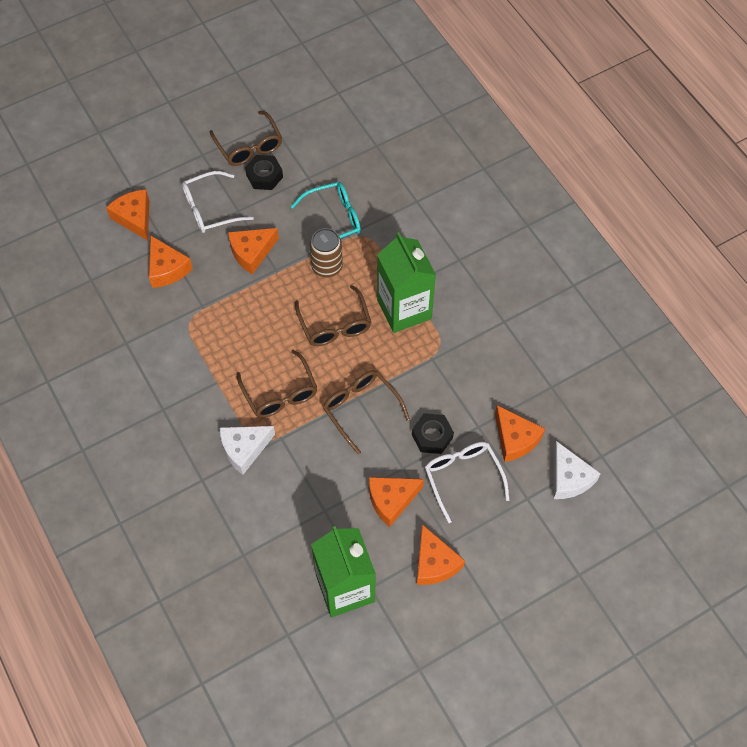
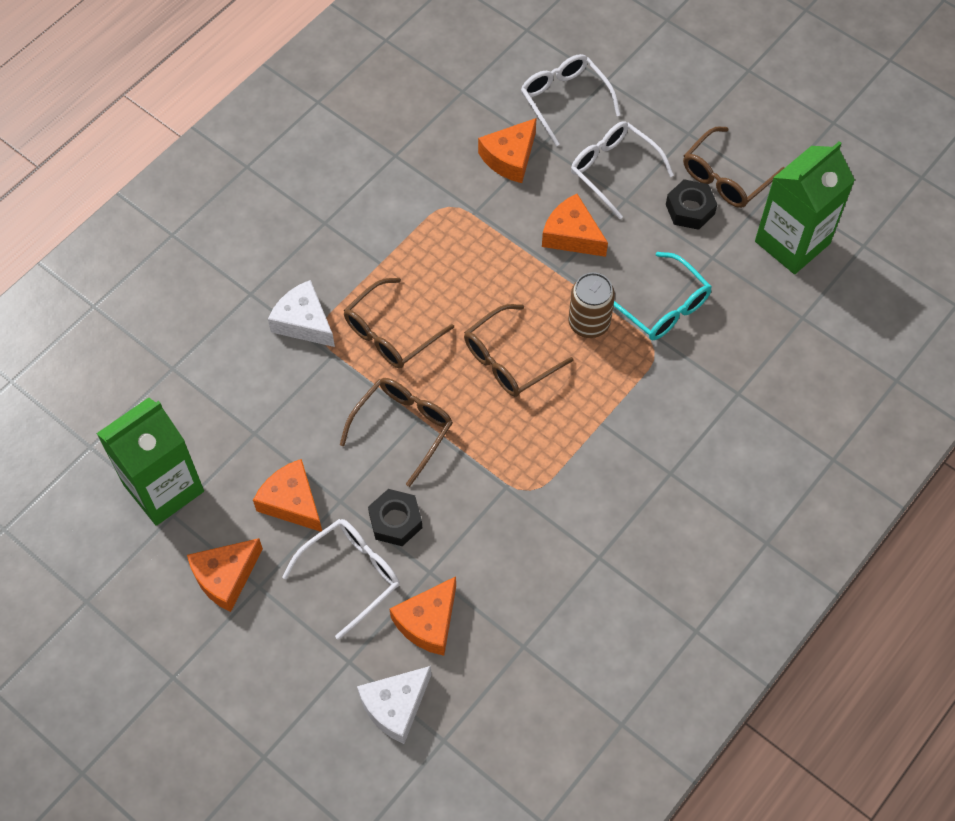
camera: 70 degrees right, 0 degrees up
(134, 218) = (564, 100): orange cheese -> white glasses
(404, 309) = (565, 431): green carton -> green carton (792, 242)

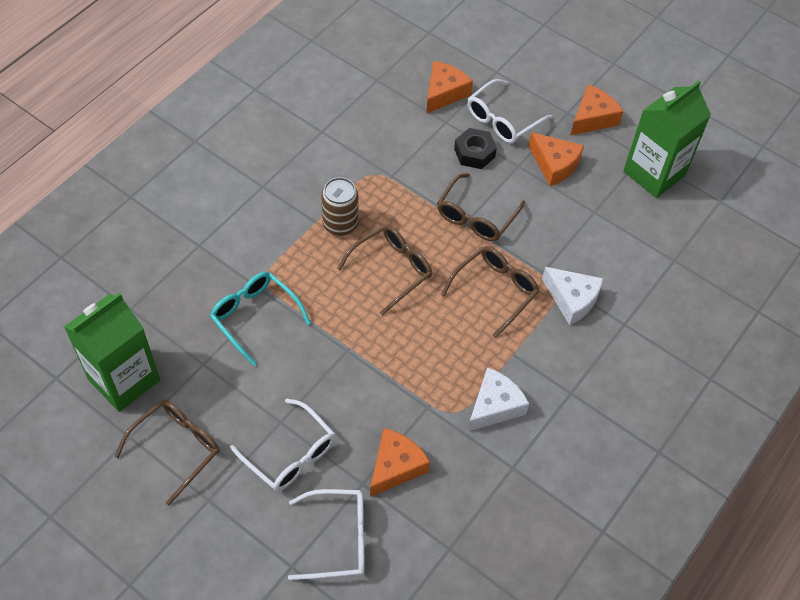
camera: 175 degrees right, 5 degrees down
(395, 706) = (462, 49): white cheese -> white cheese (494, 406)
(564, 100) = (338, 539): white glasses -> white glasses turned 60 degrees counterclockwise
(572, 235) = (334, 383): orange cheese -> none
(589, 323) = (322, 301): brown can -> brown can (340, 224)
(690, 209) = (218, 412): black nut -> none

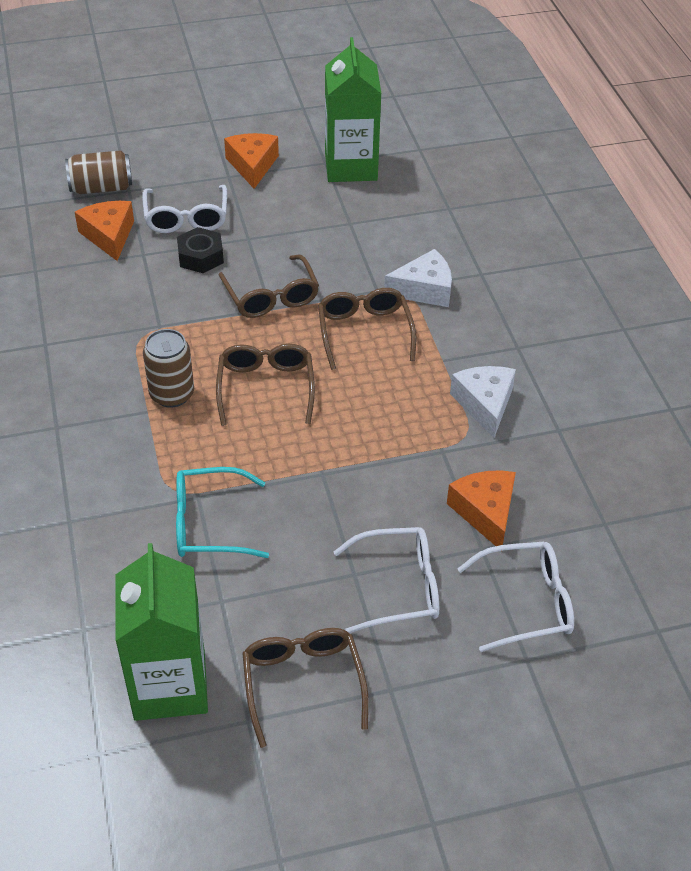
camera: 50 degrees left, 10 degrees down
(338, 539) = (527, 603): white glasses -> white glasses turned 45 degrees clockwise
(483, 57) = (101, 188): none -> brown can
(554, 164) = (273, 216): orange cheese -> none

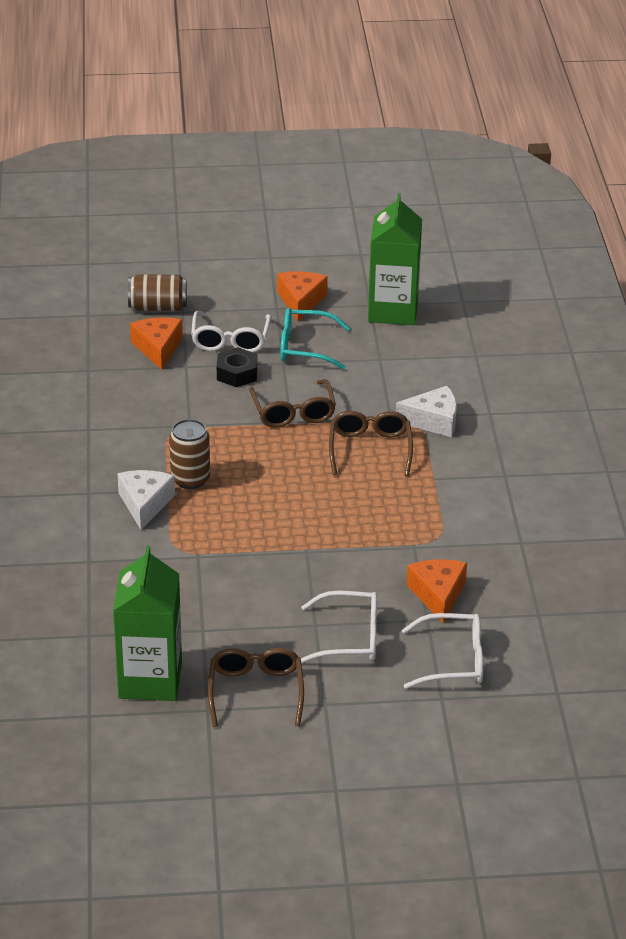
camera: 10 degrees right, 10 degrees down
(209, 524) = (203, 576): turquoise glasses -> turquoise glasses (305, 347)
(266, 388) = (272, 483): brown glasses -> none
(484, 404) = (461, 516): white cheese -> white cheese (145, 504)

